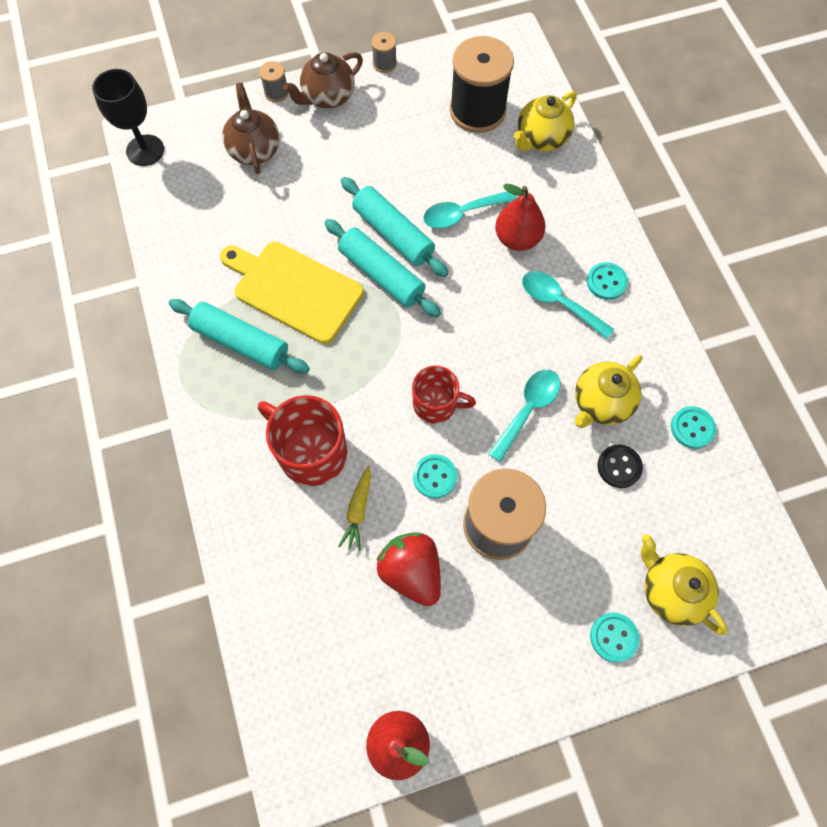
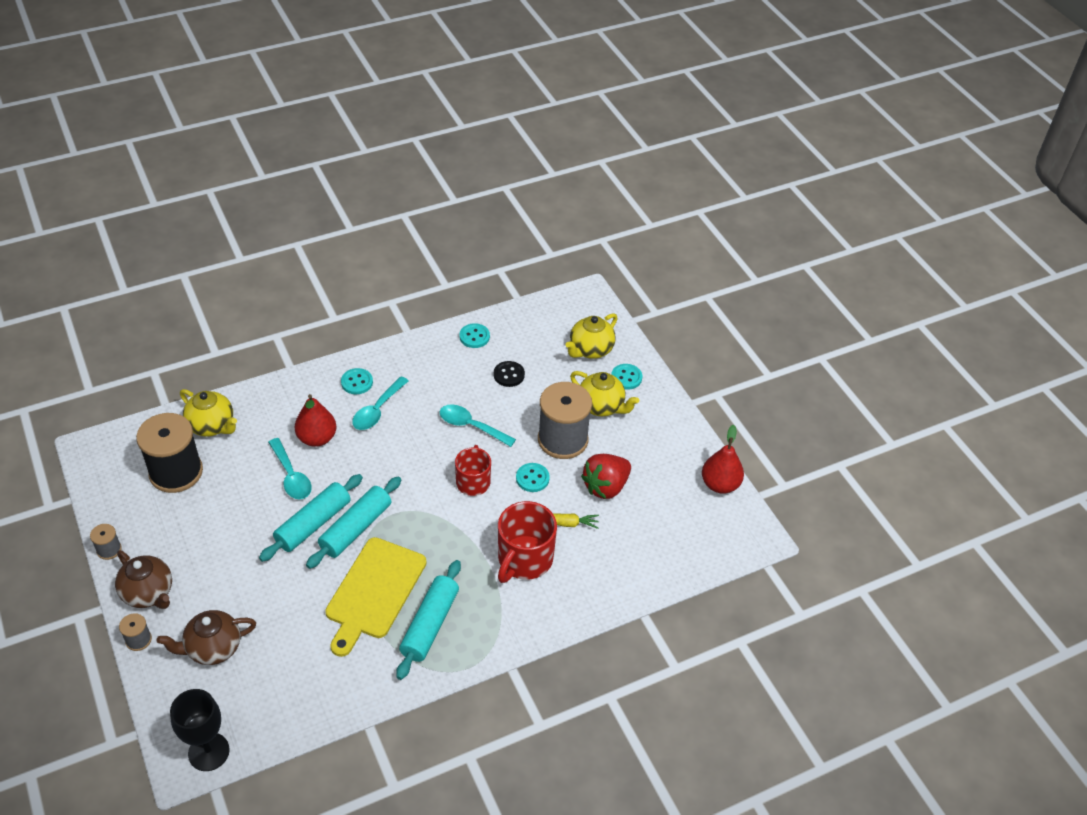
camera: 100 degrees left, 20 degrees down
(601, 403) = (461, 385): yellow teapot -> yellow teapot (601, 406)

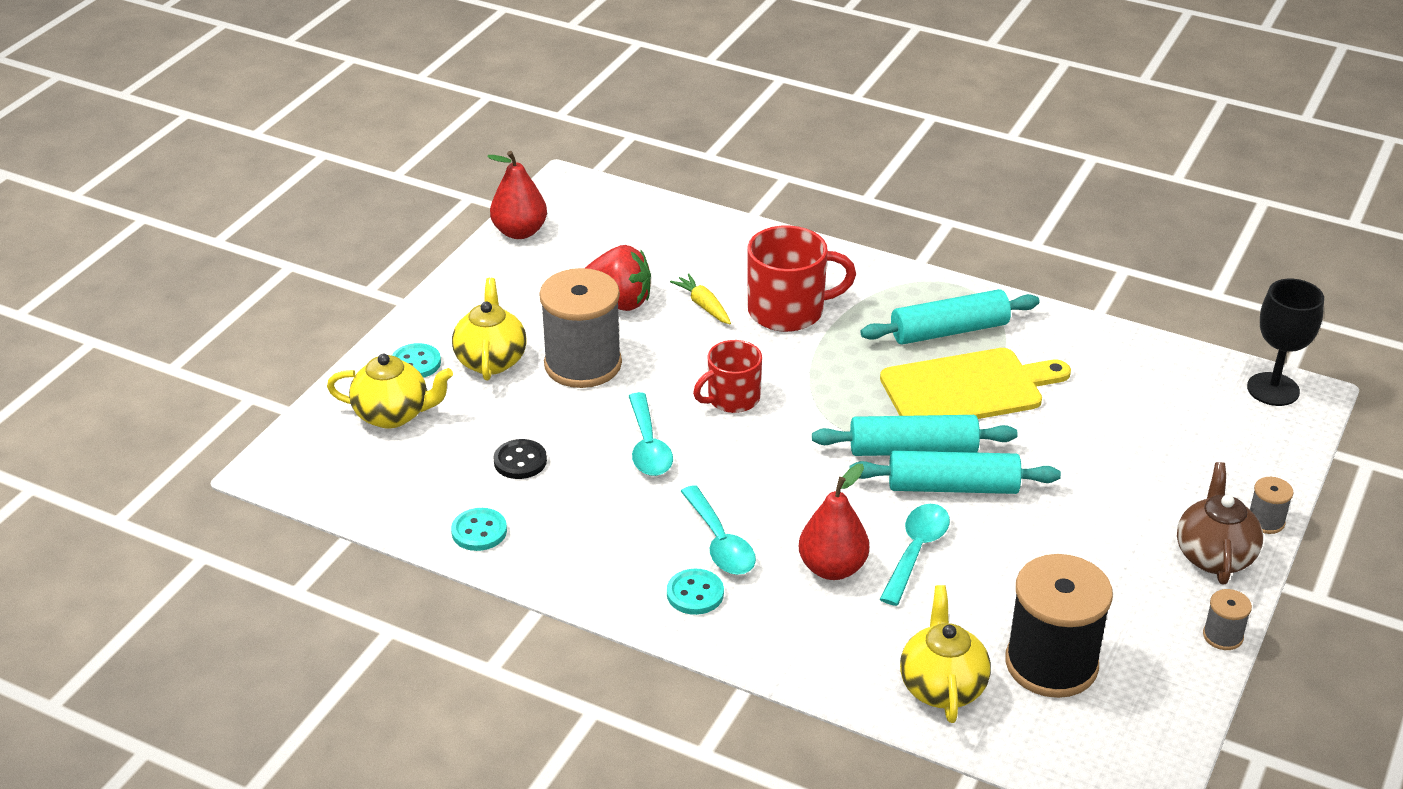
camera: 125 degrees left, 10 degrees down
(212, 648) = (1189, 459): brown teapot -> none
(377, 410) = (720, 542): turquoise spoon -> turquoise spoon turned 75 degrees clockwise
(532, 478) = (671, 358): turquoise button -> none

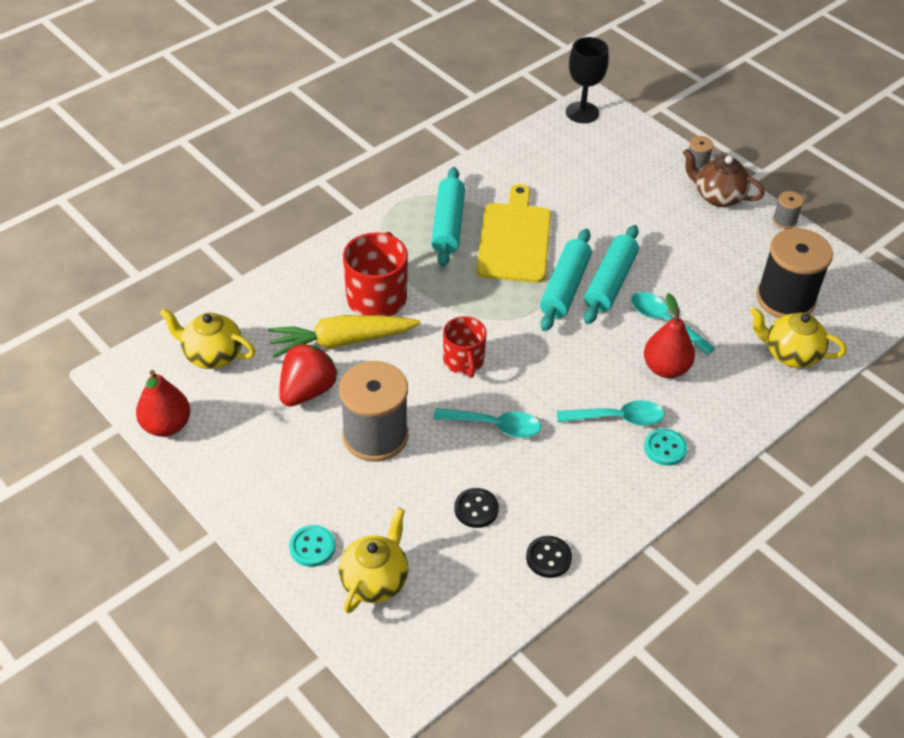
camera: 70 degrees left, 10 degrees up
(479, 531) = (548, 558): turquoise button -> black button
(491, 360) = (337, 494): yellow teapot -> yellow teapot (212, 355)
(704, 306) = (342, 341): yellow carrot -> yellow carrot, size x1.97

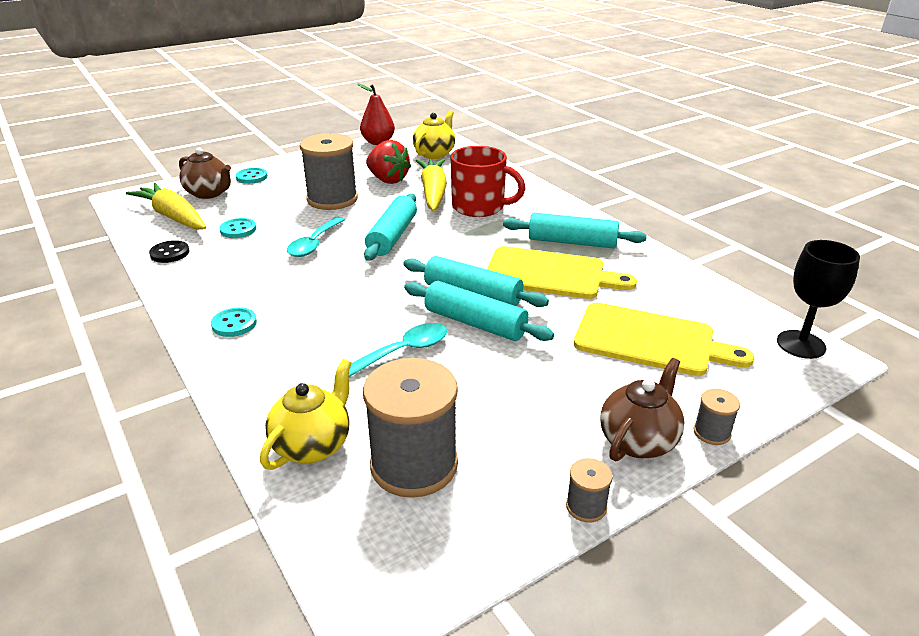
camera: 100 degrees right, 15 degrees down
(375, 580) = (209, 193): yellow teapot -> brown teapot
(455, 594) = (173, 217): none -> yellow carrot
(463, 361) = (392, 236): red mug -> turquoise rolling pin
(476, 509) = (238, 230): black button -> turquoise button
(601, 184) = (650, 340): none -> yellow cutting board
(618, 418) = (287, 302): turquoise spoon -> none
(665, 368) = (335, 341): red pear -> none
(785, 299) = (414, 465): black spool -> grey spool

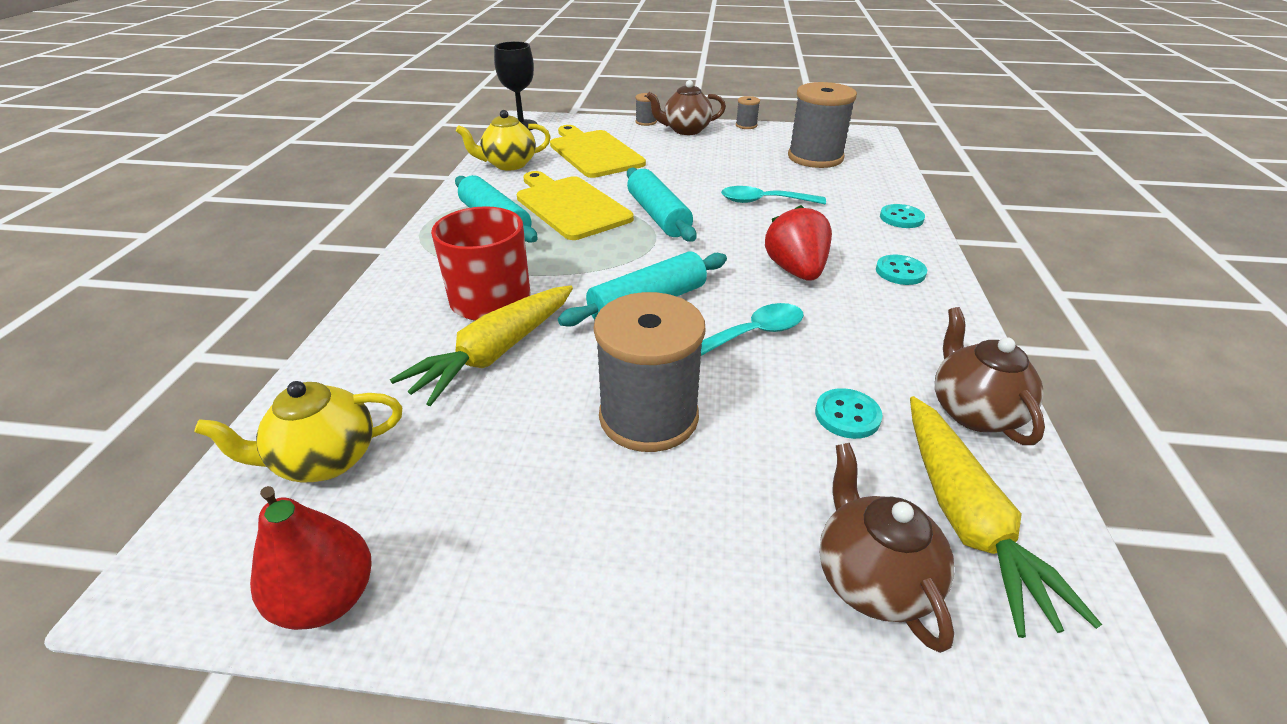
camera: 140 degrees left, 5 degrees up
(170, 253) = (973, 411): black button -> brown teapot
(252, 177) = (744, 602): turquoise button -> turquoise button (901, 218)
(313, 445) = (870, 181): yellow teapot -> yellow teapot (508, 164)
(388, 180) = (509, 422): red strawberry -> red strawberry (796, 271)
(475, 323) = (687, 198): turquoise rolling pin -> none

